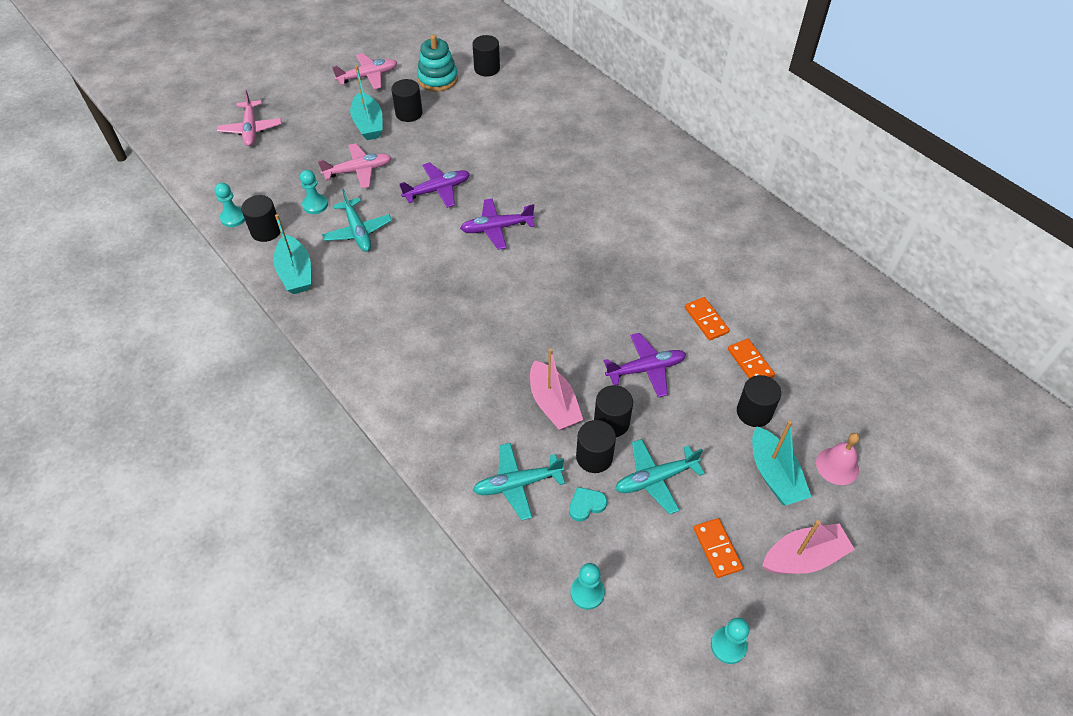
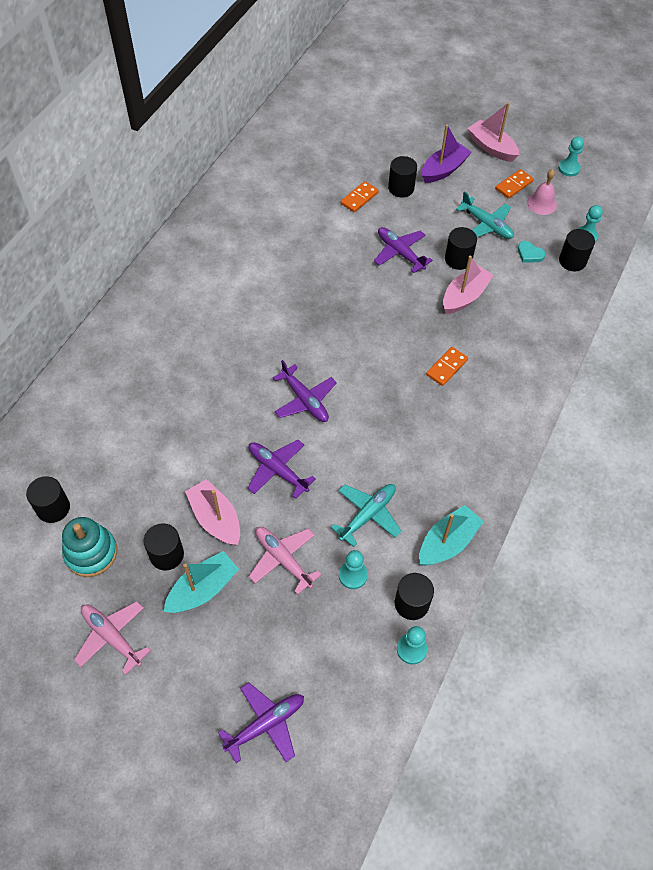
camera: 115 degrees left, 5 degrees up
(251, 129) = (266, 724): pink plane -> purple plane
(419, 144) = (216, 519): none -> pink boat
(517, 484) = (541, 295): turquoise plane -> none
(594, 457) = (492, 260): black cylinder -> black cylinder (572, 261)
(706, 320) = (332, 230): orange domino -> orange domino (446, 367)
(774, 475) = (444, 170): turquoise boat -> purple boat
(837, 466) = (417, 143): pink bell -> pink bell (541, 203)

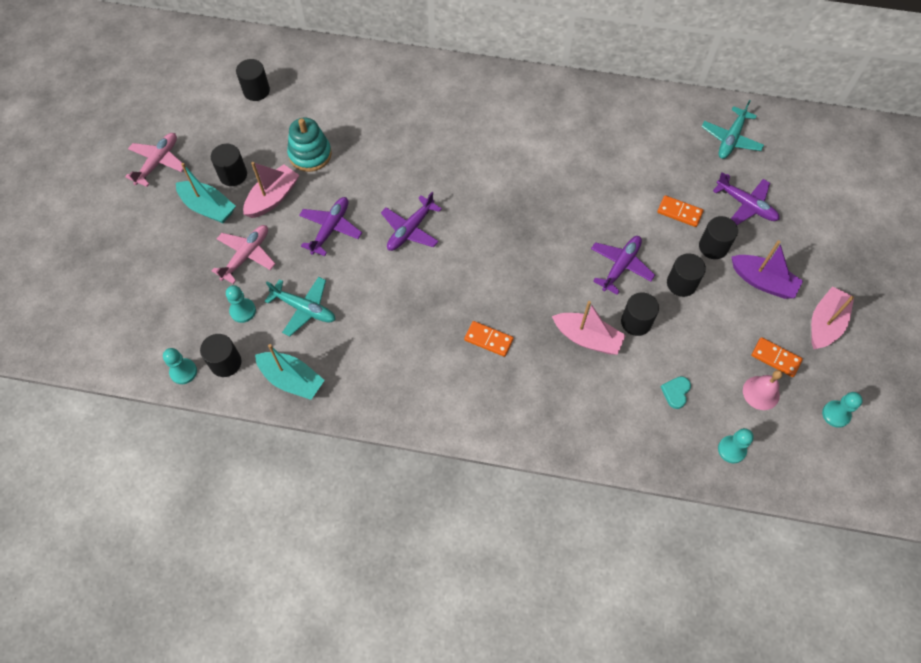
camera: 75 degrees right, 5 degrees up
(91, 553) = (224, 127): turquoise stacking toy -> turquoise stacking toy (310, 154)
(266, 724) = (104, 281): purple plane -> purple plane (746, 205)
(486, 225) = (699, 340): turquoise plane -> turquoise plane (731, 139)
(572, 261) = (685, 440): black cylinder -> black cylinder (681, 283)

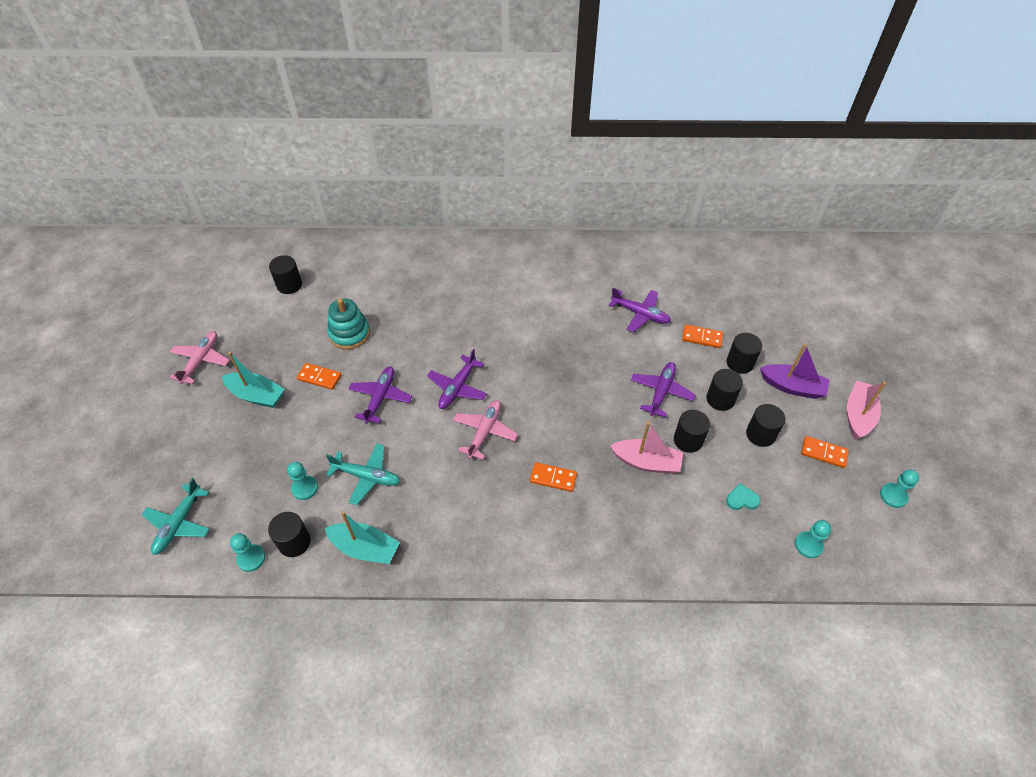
camera: 10 degrees left, 10 degrees down
(233, 175) = (277, 362): black cylinder -> black cylinder (760, 434)
(246, 255) = (301, 435): pink plane -> pink plane (485, 432)
(273, 198) = (319, 377): pink boat -> orange domino
(676, 392) = (742, 499): turquoise heart -> turquoise heart turned 75 degrees clockwise
(731, 139) = (730, 270): turquoise plane -> turquoise plane (179, 524)
(746, 205) = (759, 323): purple plane -> purple plane (640, 314)
(761, 393) = (820, 487): pink bell -> none

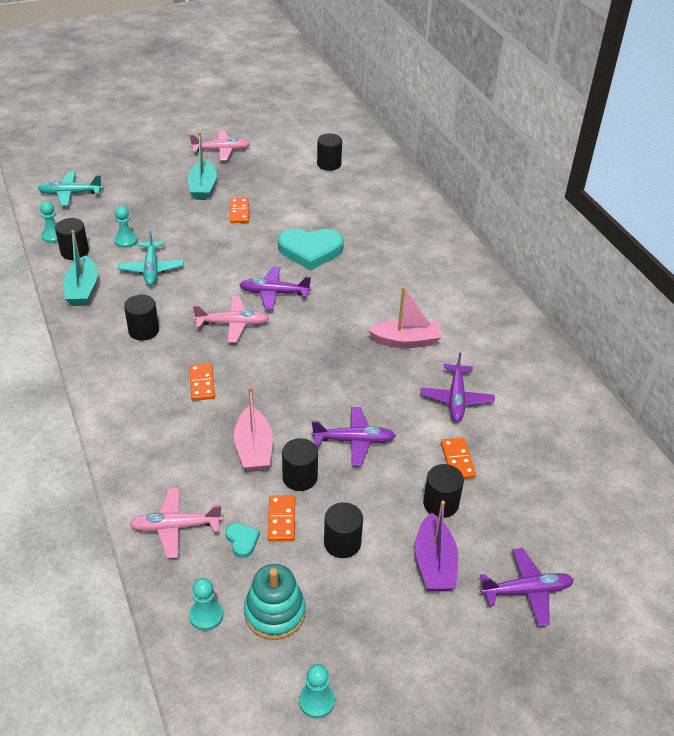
camera: 65 degrees right, 10 degrees down
(349, 334) = (296, 212): turquoise stacking toy -> turquoise stacking toy (274, 612)
(380, 397) = (237, 251): purple plane -> purple plane (527, 591)
(413, 342) = (310, 251): none -> turquoise heart
(715, 543) = (175, 527): none -> pink plane
(720, 399) = (373, 495): black cylinder -> black cylinder (143, 330)
(824, 453) = (347, 612): orange domino -> orange domino (281, 520)
(858, 415) = (429, 644): pink boat -> pink boat (406, 341)

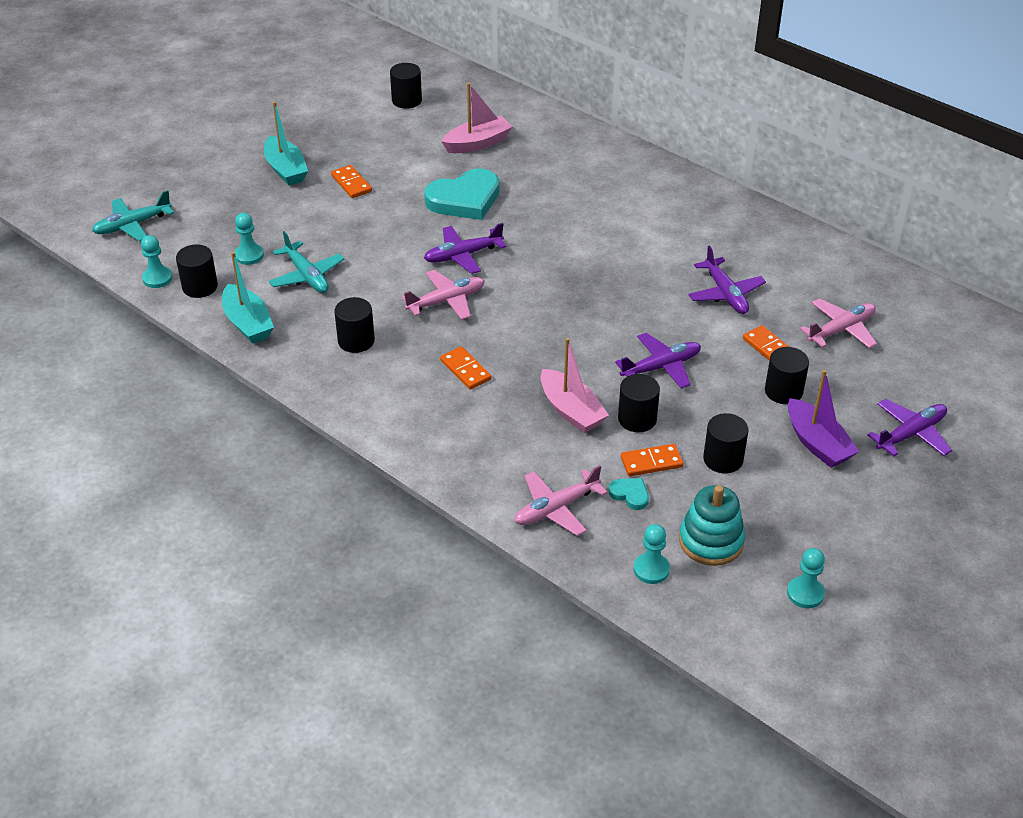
camera: 25 degrees left, 0 degrees up
(221, 150) = (270, 122): pink plane -> pink plane (841, 330)
(281, 520) = (651, 462): orange domino -> orange domino turned 75 degrees counterclockwise
(406, 341) = (636, 256): pink boat -> pink boat (477, 143)

